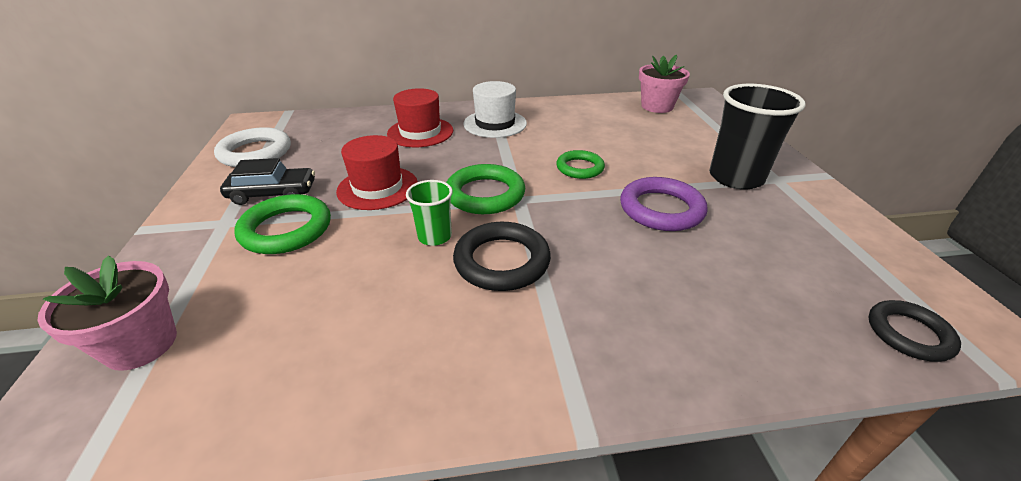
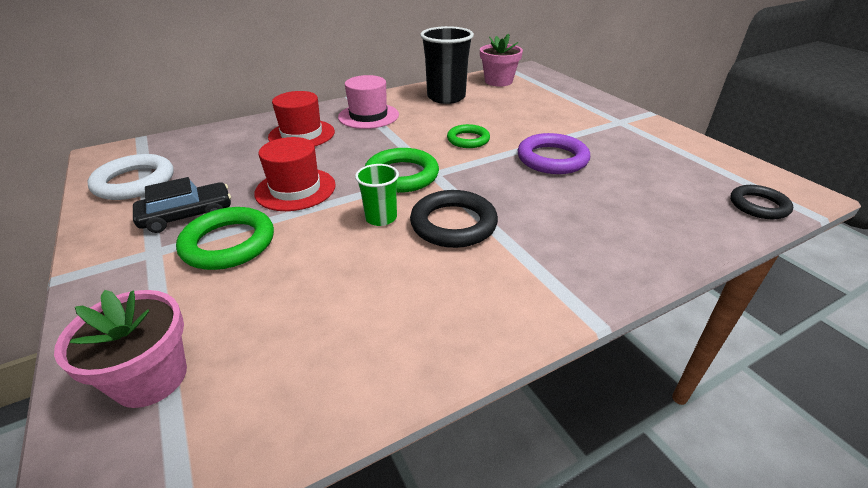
camera: 20 degrees left, 0 degrees up
(495, 124) = (368, 116): white hat -> pink hat
(736, 177) = (591, 126): black cup -> black cup (446, 97)

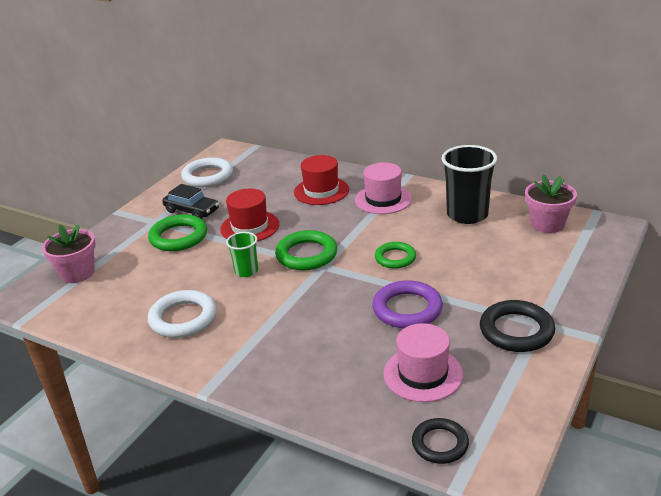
camera: 60 degrees right, 5 degrees down
(421, 295) = (183, 318): none -> white ring
(453, 224) = (264, 300): black ring -> black ring (516, 330)
(654, 182) = (423, 374): none -> pink hat

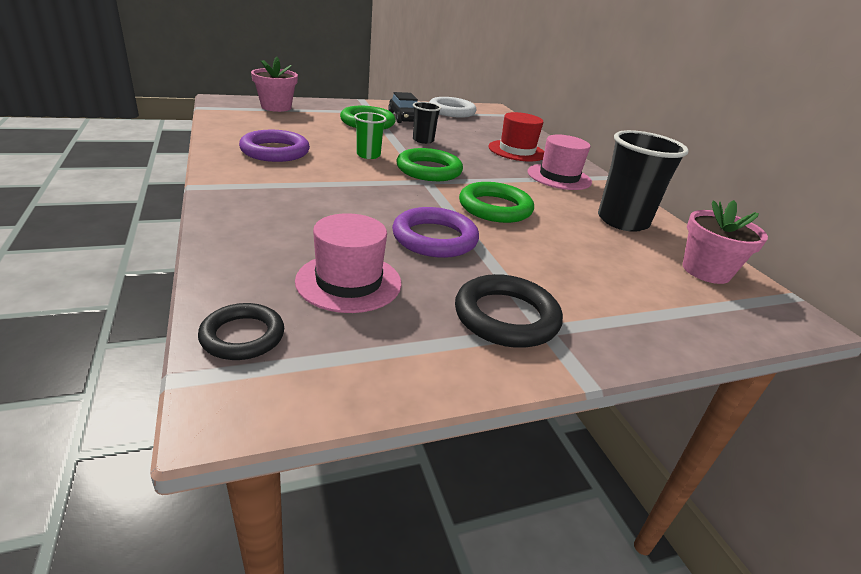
camera: 35 degrees right, 0 degrees up
(183, 318) = (275, 151): white ring -> purple ring
(250, 227) = (423, 140): red hat -> black cup
(395, 258) = (495, 208): green ring -> green ring, size x1.53

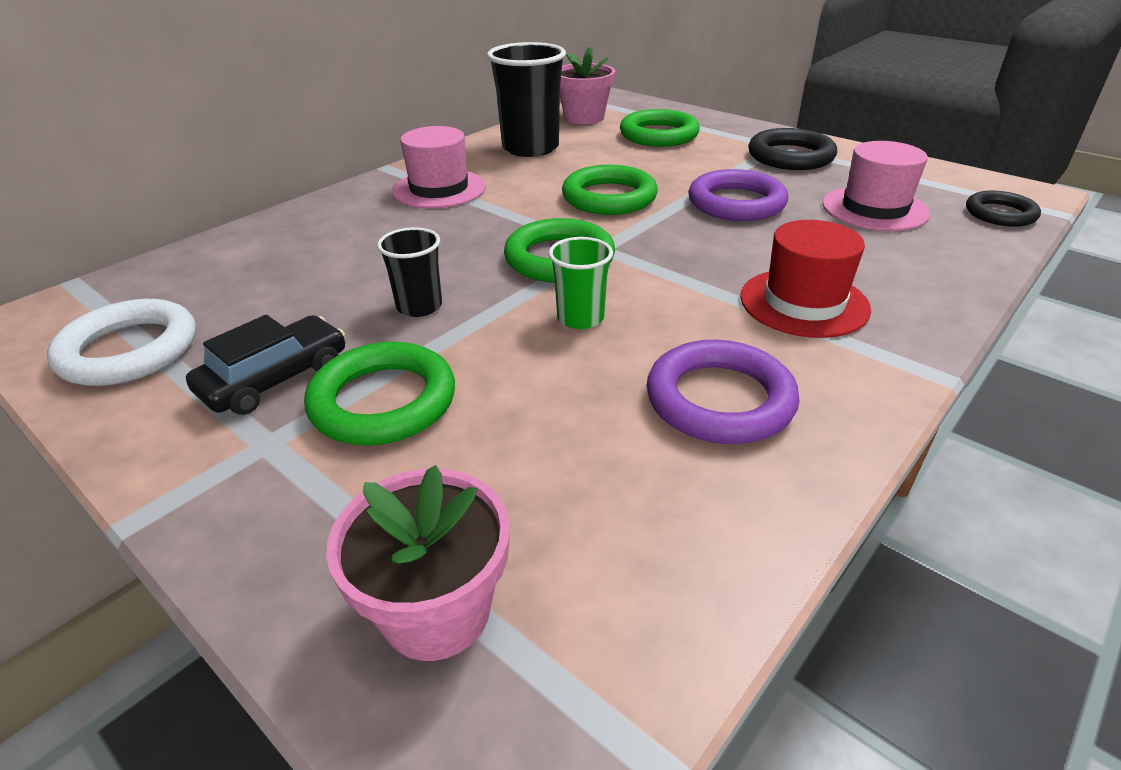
camera: 115 degrees left, 5 degrees up
(517, 151) = (358, 230): red hat -> red hat (804, 303)
(626, 282) = (658, 135): none -> green ring

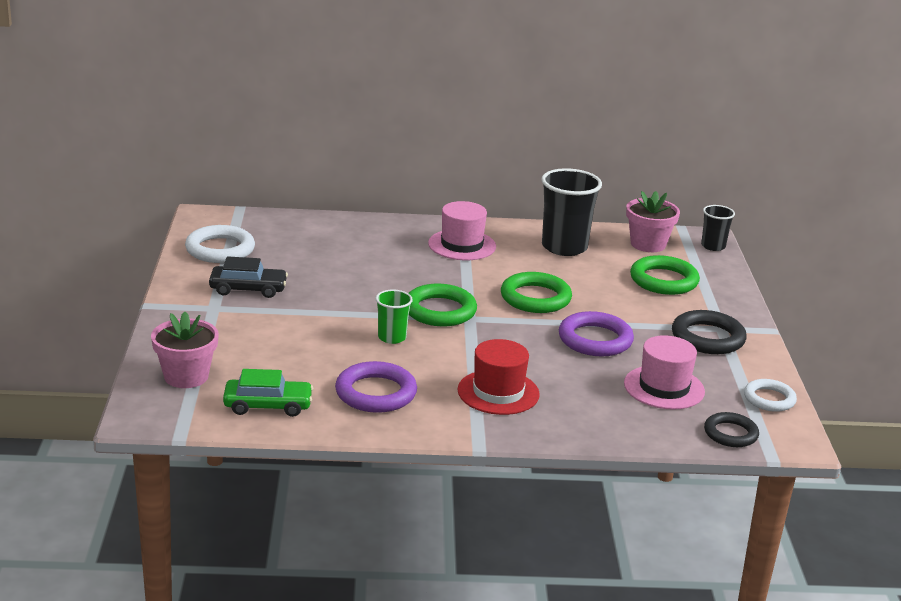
camera: 45 degrees right, 10 degrees down
(383, 401) = (267, 318): green ring -> none
(419, 306) = (342, 294): black cup -> black cup (713, 246)
(655, 543) = (268, 405): none -> green car
(937, 174) = (769, 399): none -> white ring

